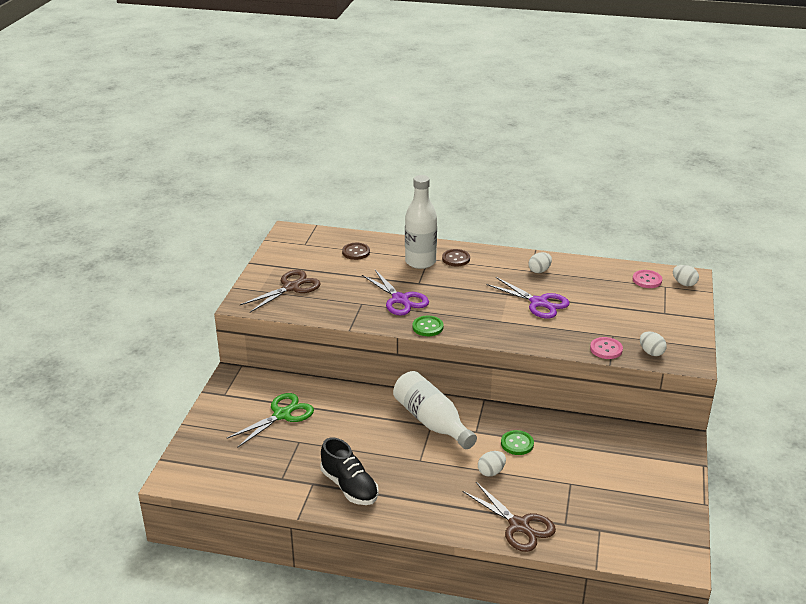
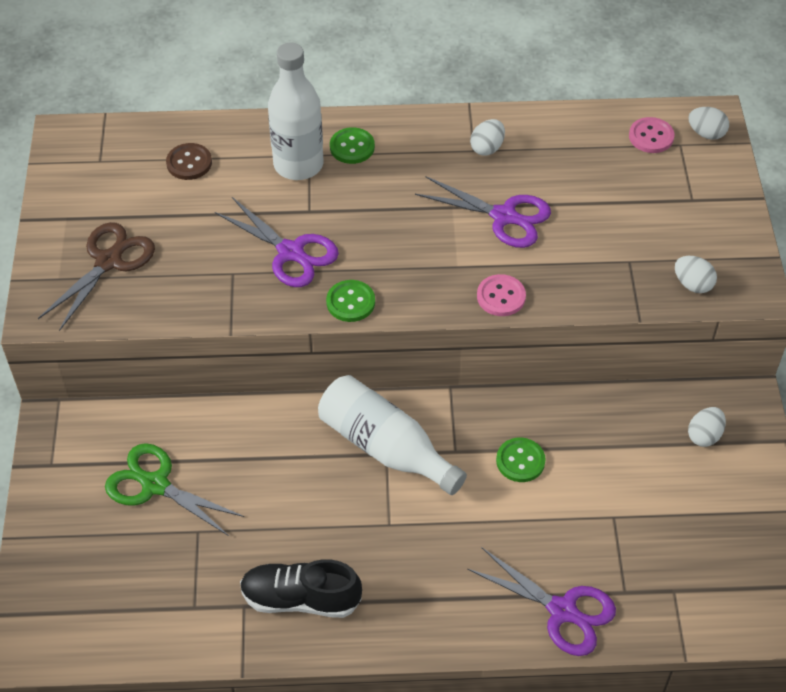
camera: 15 degrees left, 20 degrees up
(282, 415) = (155, 485): green scissors -> green scissors turned 90 degrees counterclockwise
(349, 487) = (300, 599): black shoe -> black shoe turned 150 degrees clockwise
(456, 259) = (352, 147): brown button -> green button
(491, 472) = (497, 522): white egg -> white egg (704, 435)
(519, 525) = (562, 610): brown scissors -> purple scissors
(606, 349) = (627, 292): pink button -> pink button (501, 297)

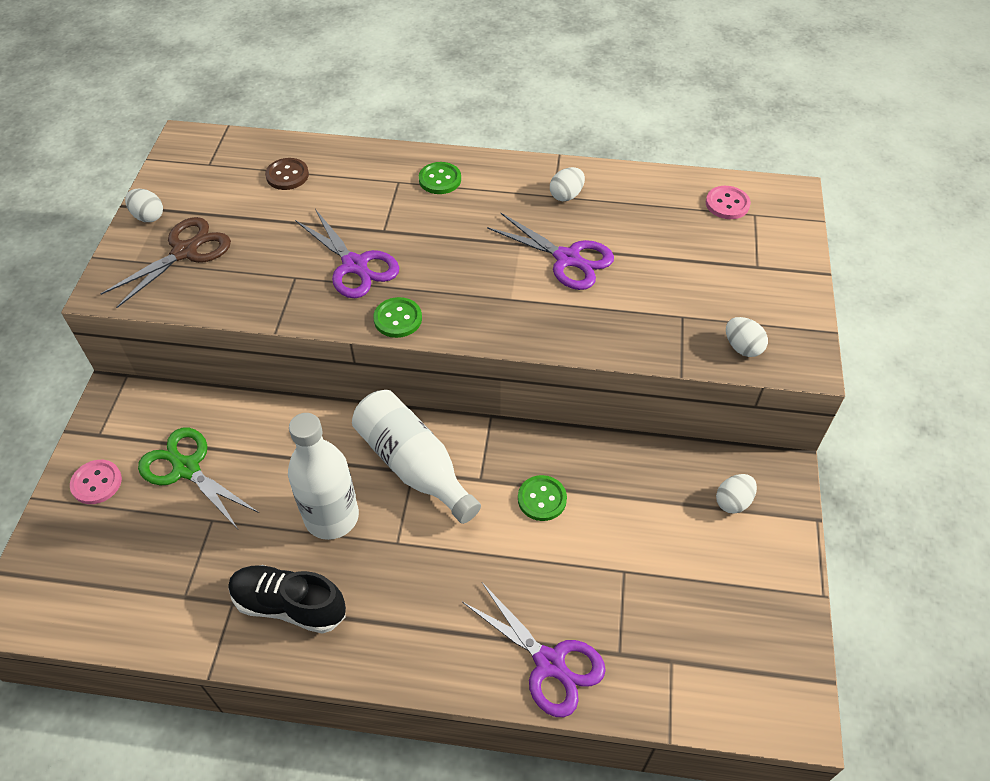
camera: 10 degrees right, 0 degrees up
(298, 165) = (386, 189): white bottle -> white bottle (332, 517)
(501, 297) = (546, 333): pink button -> pink button (96, 483)
(706, 133) = (782, 207): white egg -> white egg (148, 216)

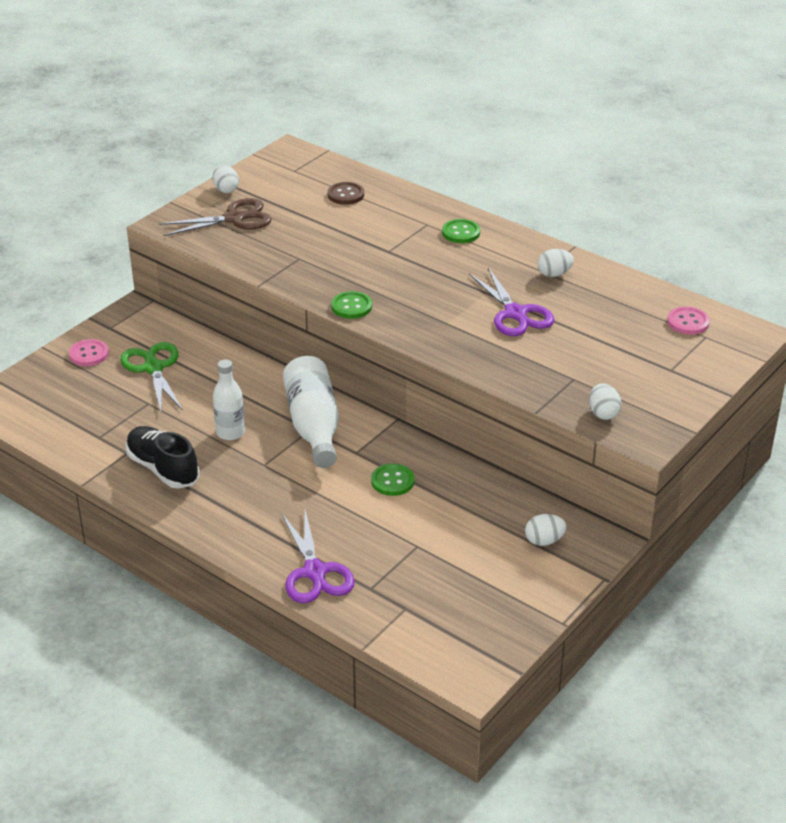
camera: 30 degrees right, 15 degrees down
(332, 517) = (230, 432): white bottle -> white bottle, size x0.63
(355, 265) = (348, 265): purple scissors -> none

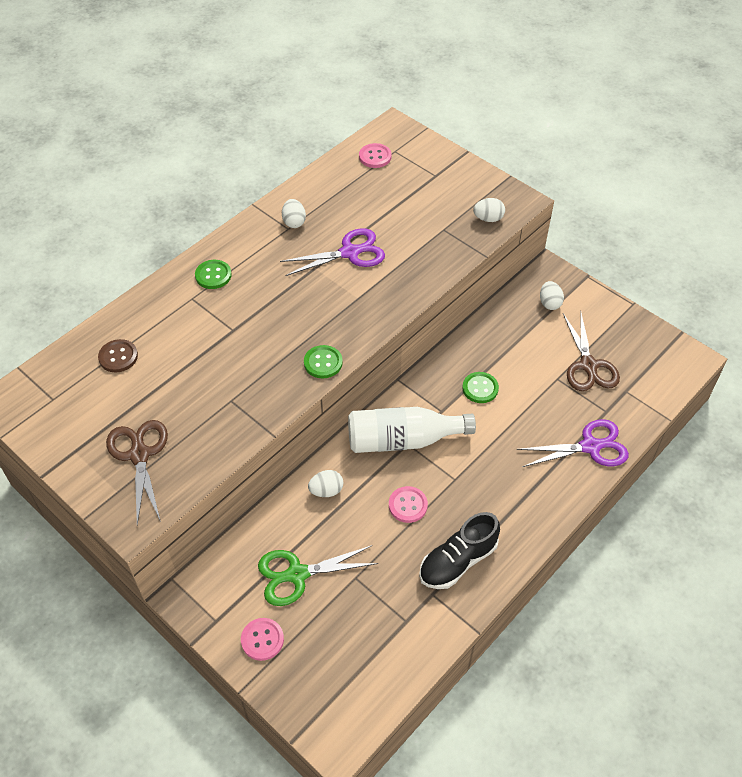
camera: 85 degrees left, 15 degrees up
(226, 189) = (74, 463): white egg -> white egg (326, 491)
(230, 432) = (408, 505): white bottle -> pink button
(442, 574) = (588, 365): none -> brown scissors

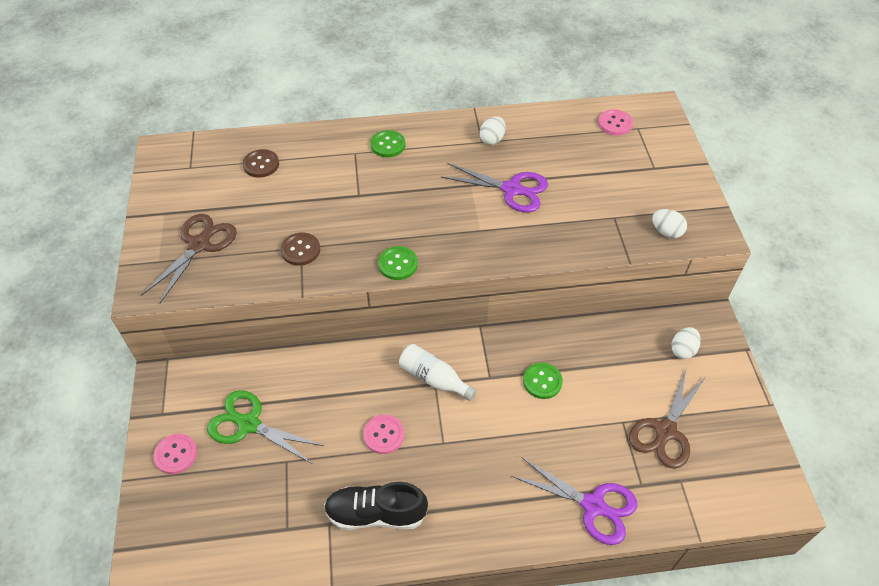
camera: 40 degrees right, 0 degrees up
(233, 402) = (300, 250): none -> brown button
(326, 491) = (335, 375): white egg -> none
(403, 440) = (434, 378): white bottle -> white bottle, size x0.63

